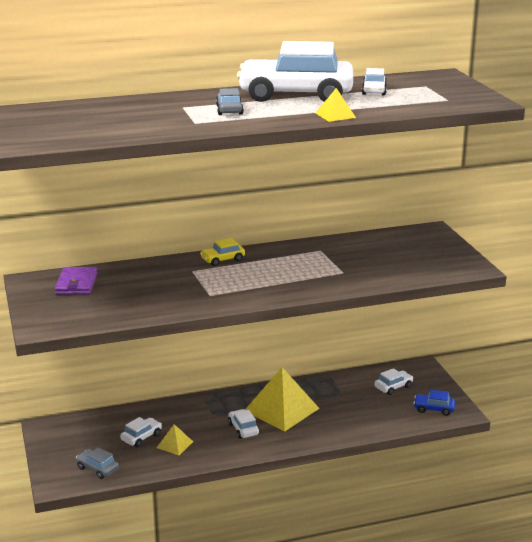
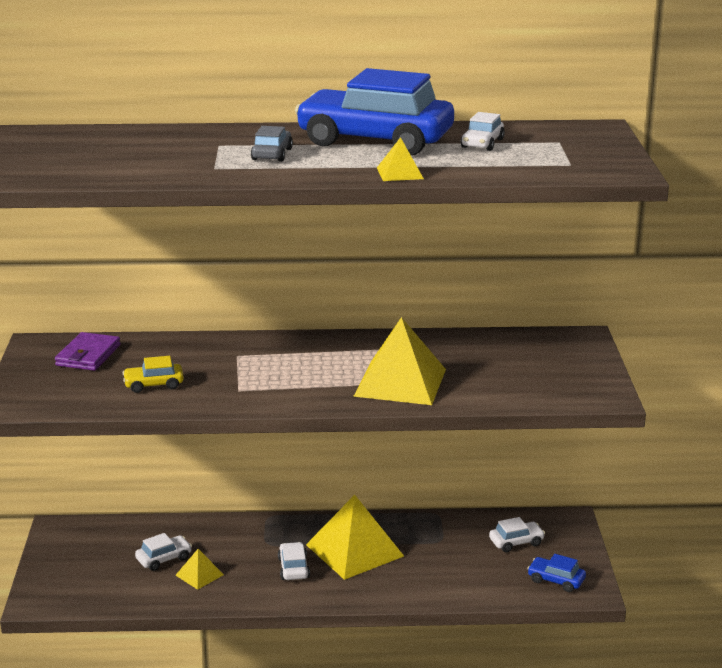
camera: 15 degrees right, 0 degrees up
(97, 469) = (92, 590): grey car -> none
(223, 259) = (283, 345): yellow car -> yellow car (154, 384)
(296, 95) = (375, 140): white car -> blue car
(325, 275) = (400, 382): none -> yellow pyramid

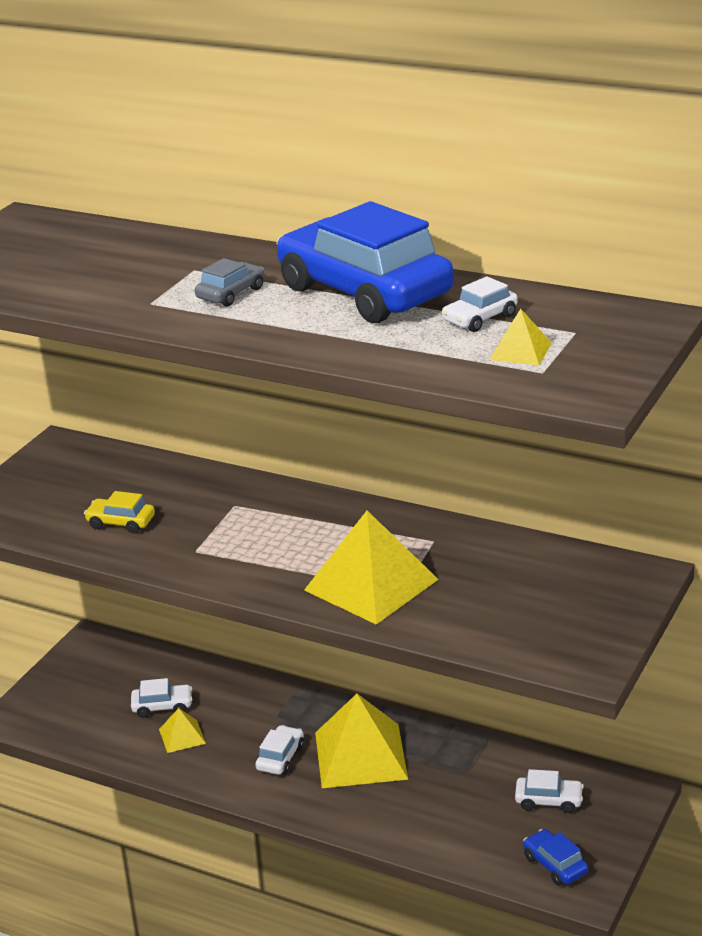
camera: 30 degrees right, 5 degrees up
(88, 355) = (92, 470): purple wallet -> none
(399, 173) = (330, 348): yellow pyramid -> yellow pyramid (520, 351)

